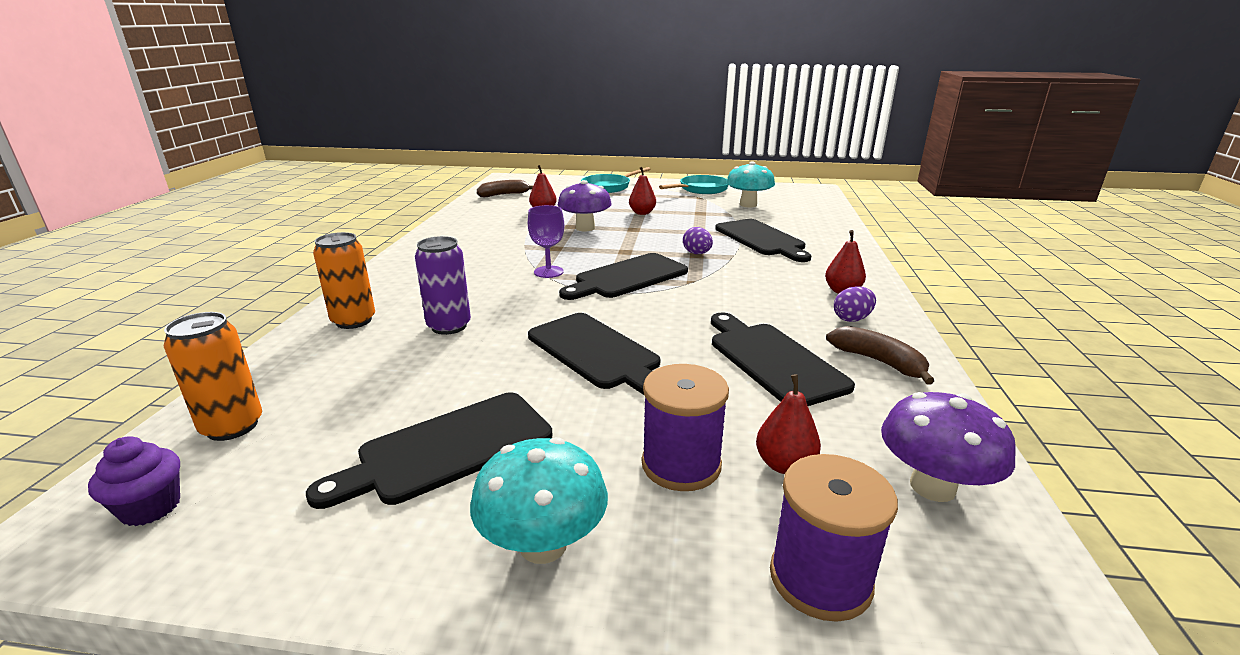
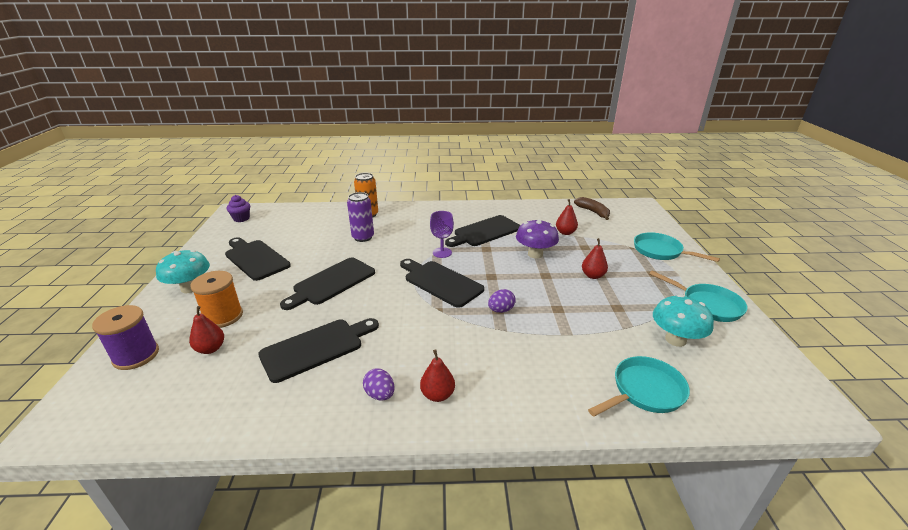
camera: 80 degrees right, 5 degrees up
(232, 426) = (283, 216): orange can -> none
(681, 464) = (223, 316): purple spool -> orange spool
(761, 239) = (558, 348): black cutting board -> black cutting board (485, 232)
(813, 222) = (644, 391): none -> turquoise pan
(879, 362) = (308, 401): brown banana -> none
(932, 487) = (171, 403): purple mushroom -> none

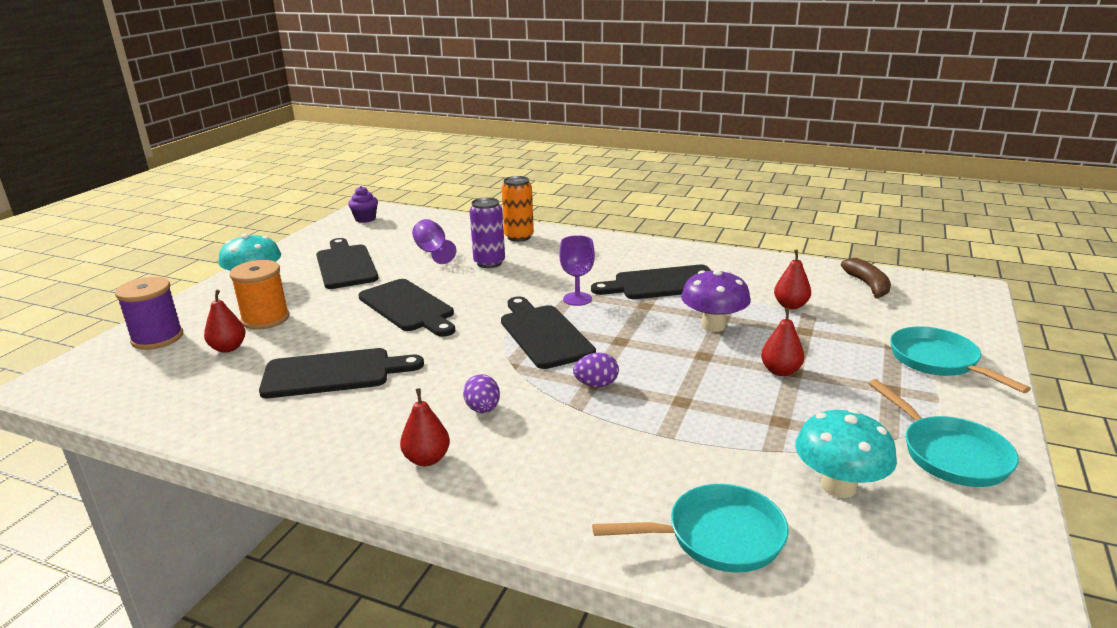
camera: 25 degrees right, 5 degrees down
(316, 236) = (433, 252): none -> purple goblet
(331, 282) = (408, 307): black cutting board -> black cutting board turned 105 degrees counterclockwise
(380, 394) = (361, 440): purple egg -> purple egg (483, 409)

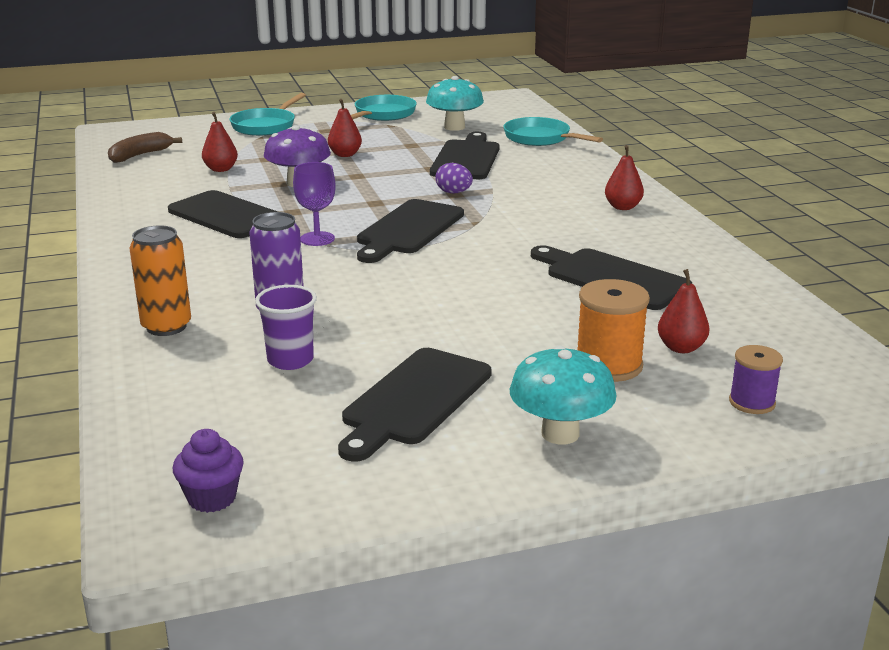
camera: 130 degrees left, 0 degrees up
(157, 338) = (752, 402): purple spool -> purple spool, size x0.63
(408, 307) = (455, 303): black cutting board -> black cutting board (466, 159)
(433, 252) = (290, 360): purple goblet -> purple cup
(483, 409) = (546, 212): purple egg -> none

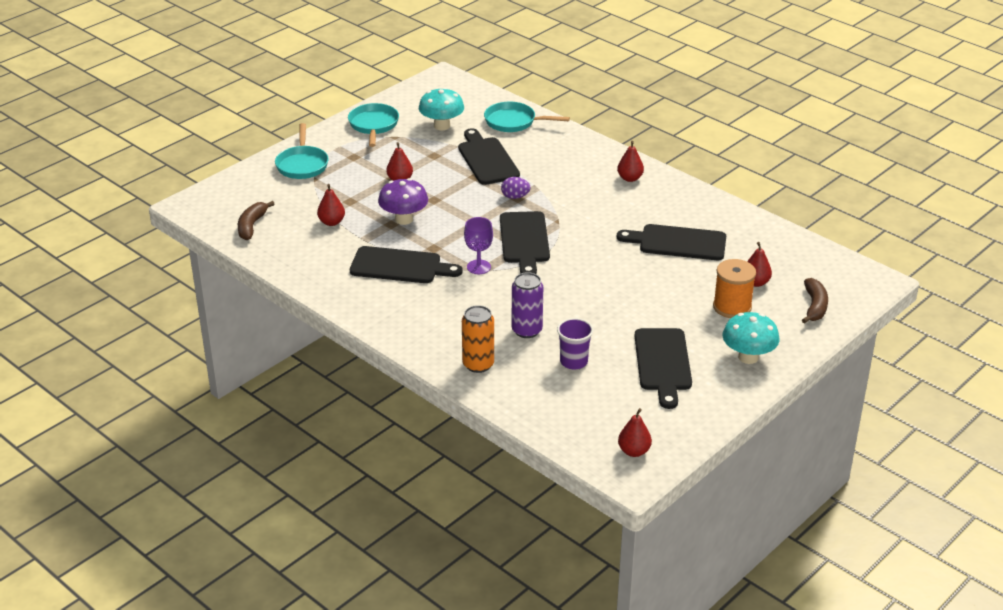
camera: 30 degrees left, 10 degrees up
(212, 498) = (634, 451): purple cupcake -> red pear
(752, 402) = (814, 306): purple spool -> brown banana

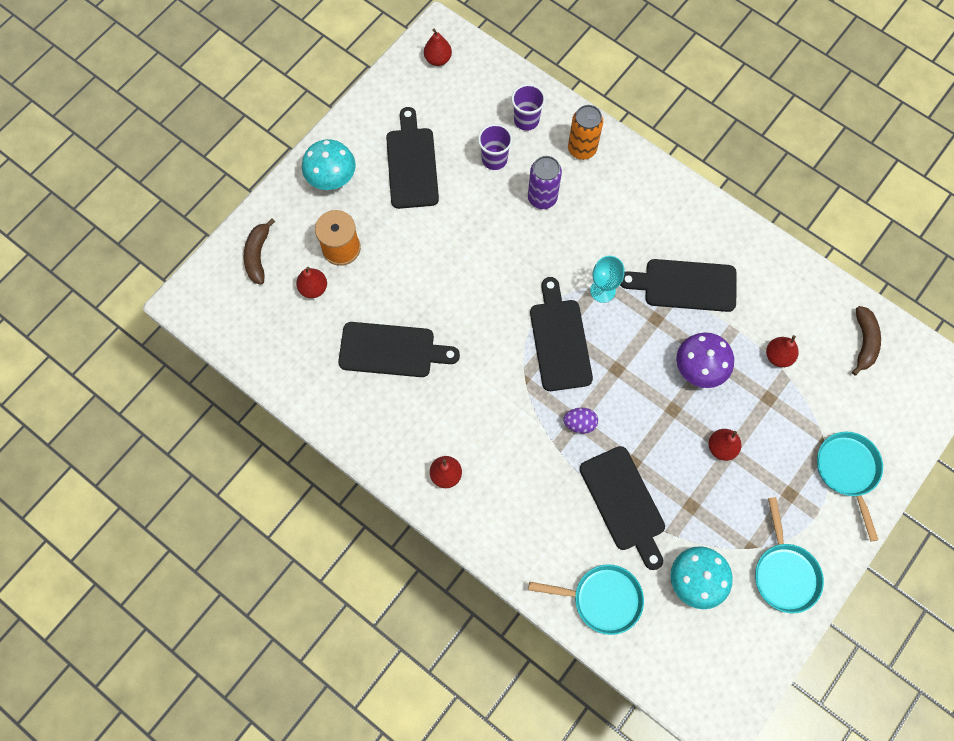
camera: 175 degrees right, 35 degrees up
(478, 267) = (602, 290): purple goblet -> turquoise goblet
(535, 391) = (526, 120): none -> purple cup

